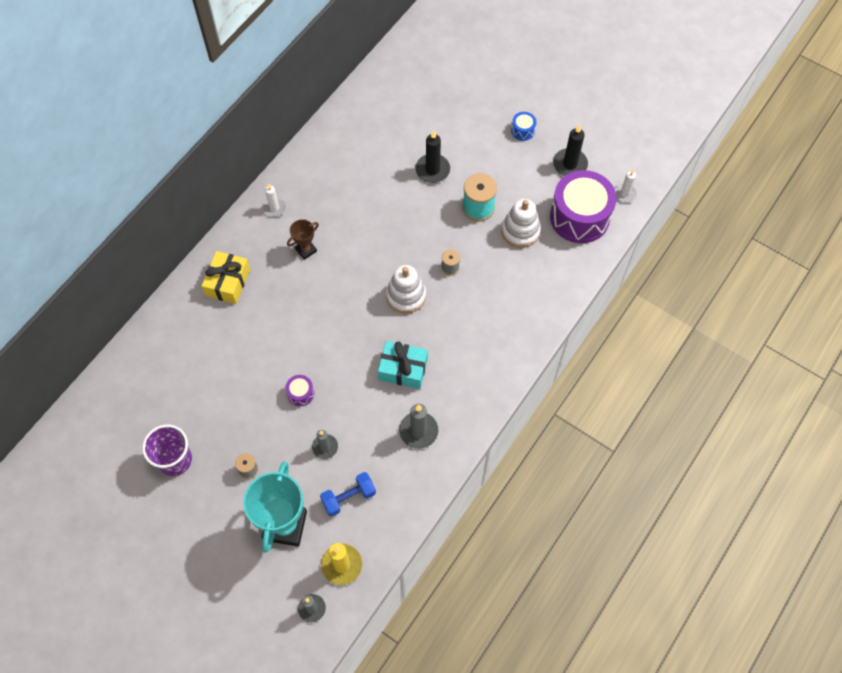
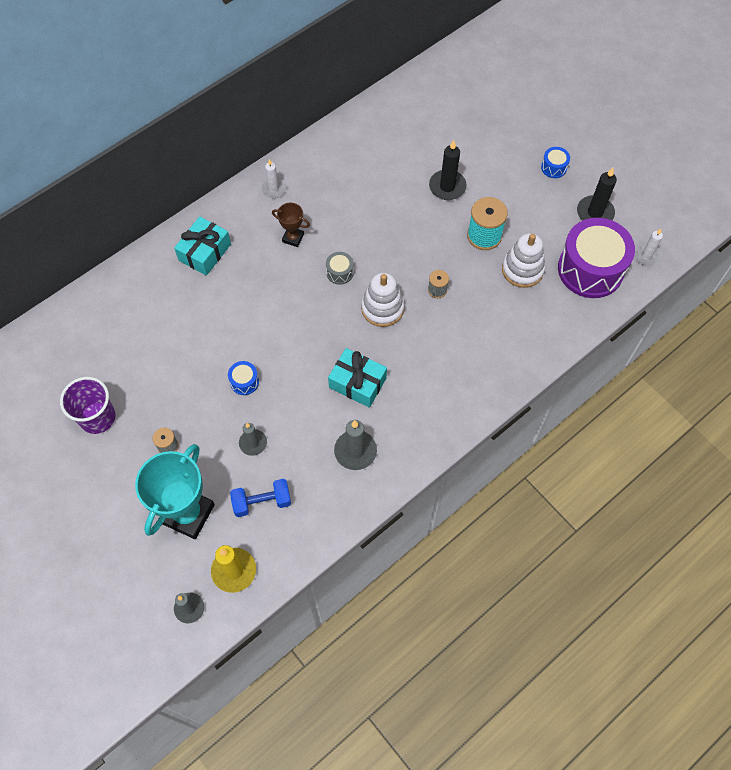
camera: 15 degrees right, 0 degrees up
(228, 282) = (205, 252): yellow gift -> turquoise gift
(300, 393) = (244, 382): purple drum -> blue drum
(306, 250) = (293, 238): brown trophy -> brown trophy turned 45 degrees clockwise
(358, 272) = (340, 272): none -> grey drum

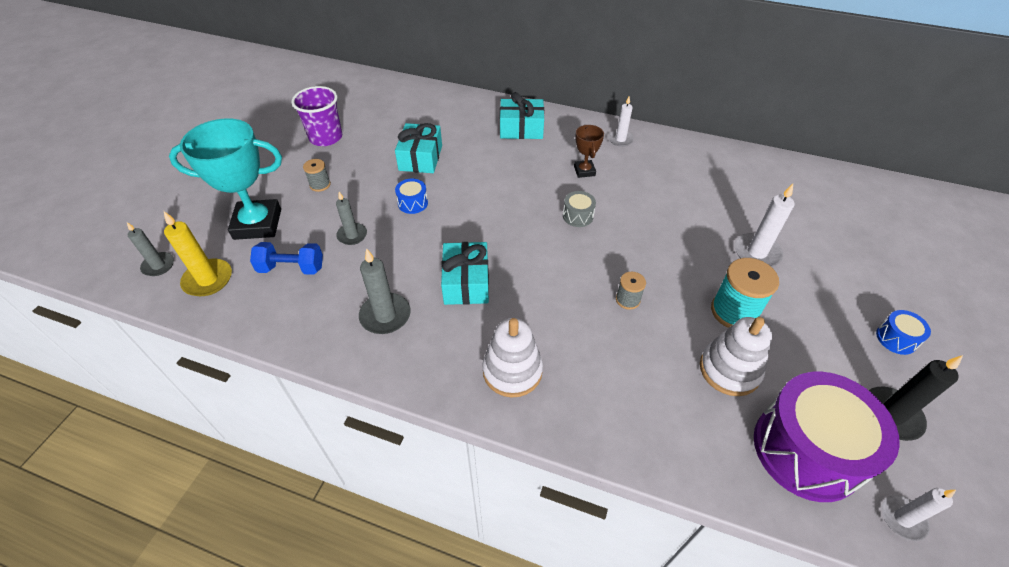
camera: 60 degrees right, 15 degrees down
(188, 350) = (420, 158): none -> turquoise gift
(262, 502) = (291, 268): blue dumbbell -> blue dumbbell turned 45 degrees counterclockwise
(382, 308) = (566, 264): white stacking toy -> white stacking toy (512, 371)
(447, 187) = (756, 253): black candle -> white candle

